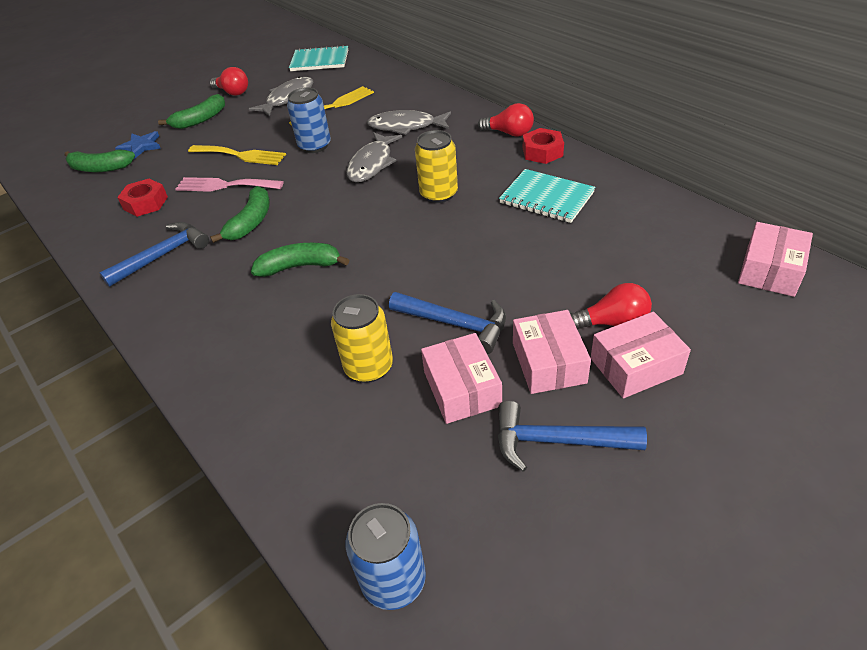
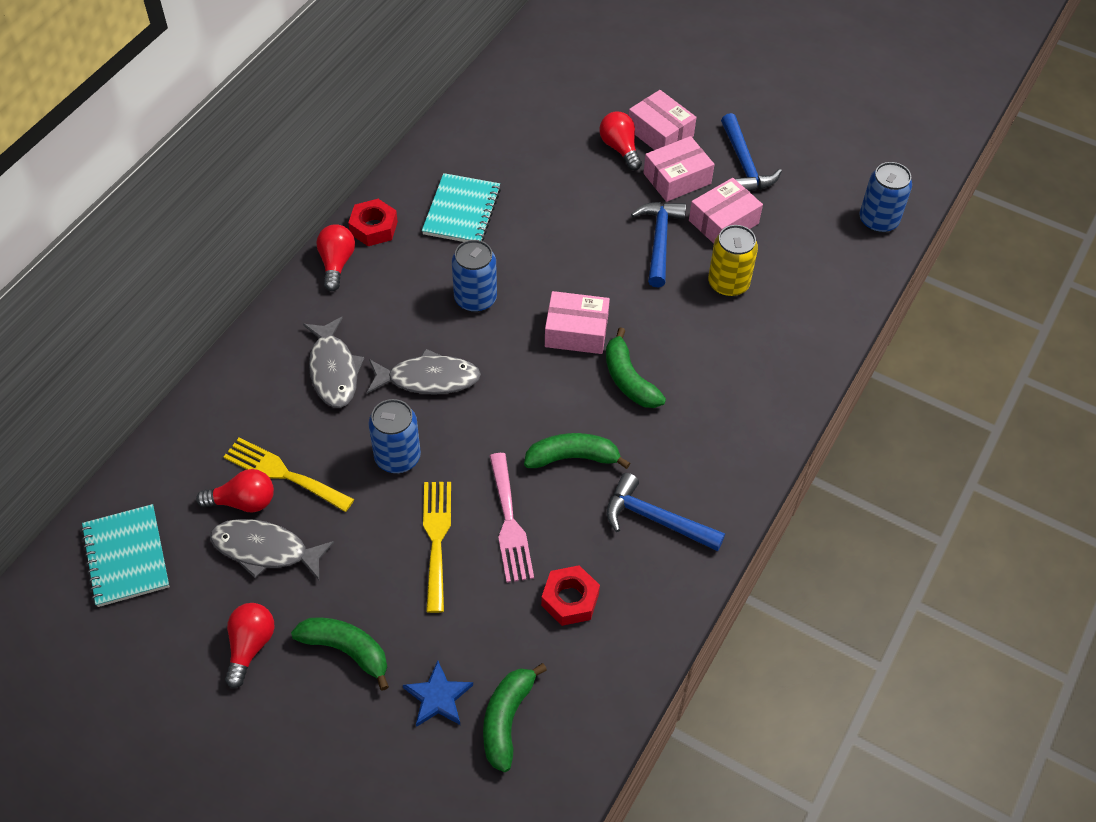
camera: 115 degrees left, 10 degrees up
(100, 168) = (507, 720): green banana -> green banana turned 150 degrees counterclockwise
(326, 93) = (243, 502): none -> red light bulb
(439, 194) = (475, 299): yellow can -> blue can
(770, 270) = (528, 68): pink box -> pink box (576, 332)

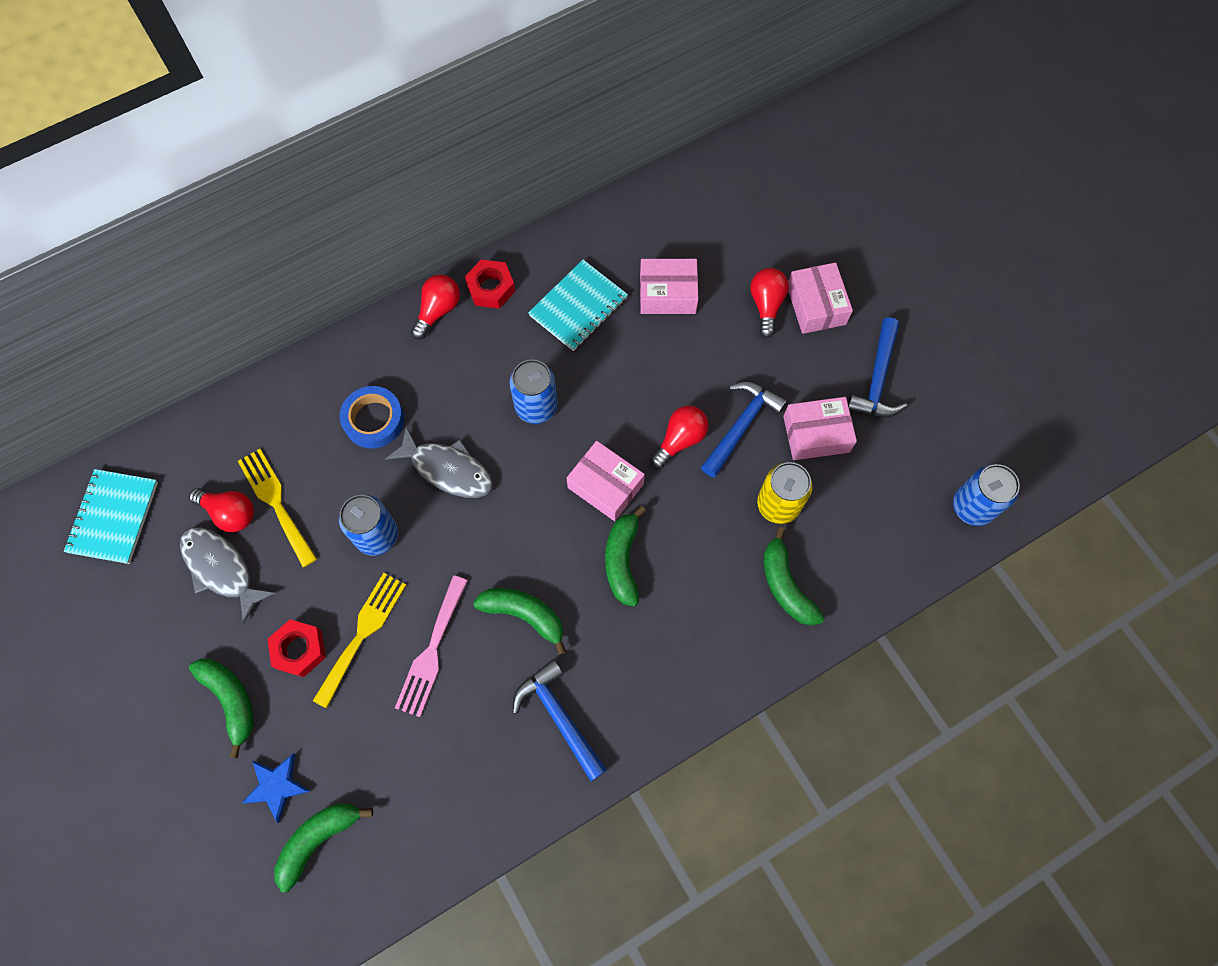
camera: 30 degrees right, 15 degrees up
(250, 646) = (160, 654): red light bulb -> red light bulb (680, 440)
(333, 370) = (374, 420): grey fish -> blue tape
(570, 599) = (437, 755): red nut -> red nut (299, 649)
(677, 178) = (801, 364): pink box -> pink box (667, 293)
(774, 338) = (786, 585): none -> green banana

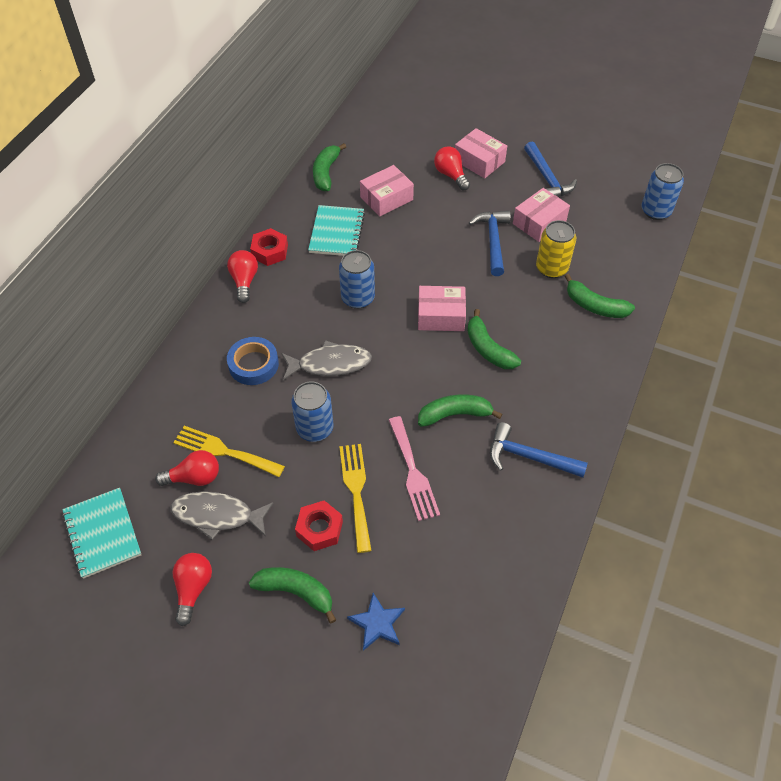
camera: 35 degrees left, 15 degrees down
(318, 840) = (437, 636): green banana -> green banana (326, 173)
(680, 440) = (464, 267): red light bulb -> red light bulb (193, 589)

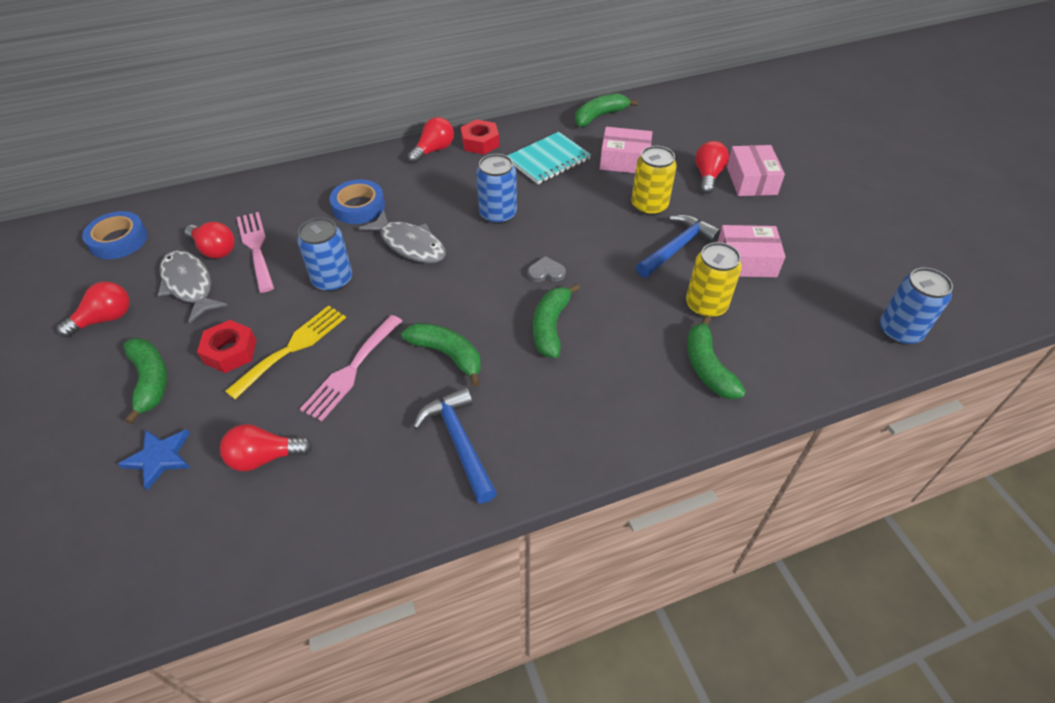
camera: 45 degrees right, 5 degrees down
(102, 533) = (118, 240): turquoise notebook -> blue tape
(224, 451) = (256, 248): yellow fork -> pink fork
(438, 563) = (265, 457): none -> red light bulb
(441, 316) = (546, 272): pink box -> grey heart
(443, 223) = (649, 206): none -> yellow can
(547, 178) = (805, 231): blue hammer -> none

